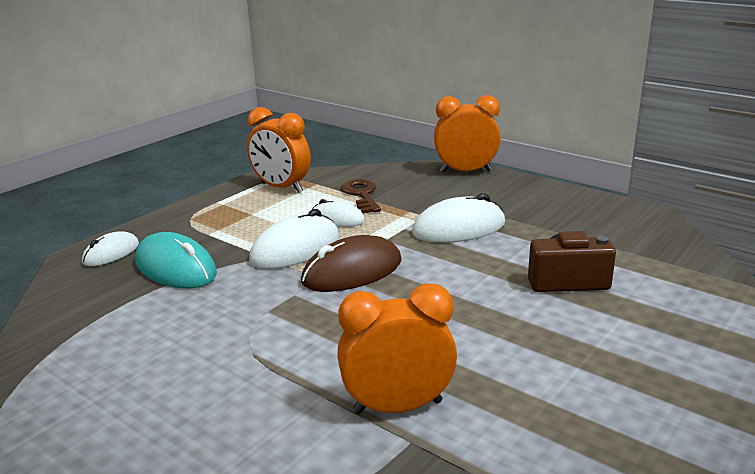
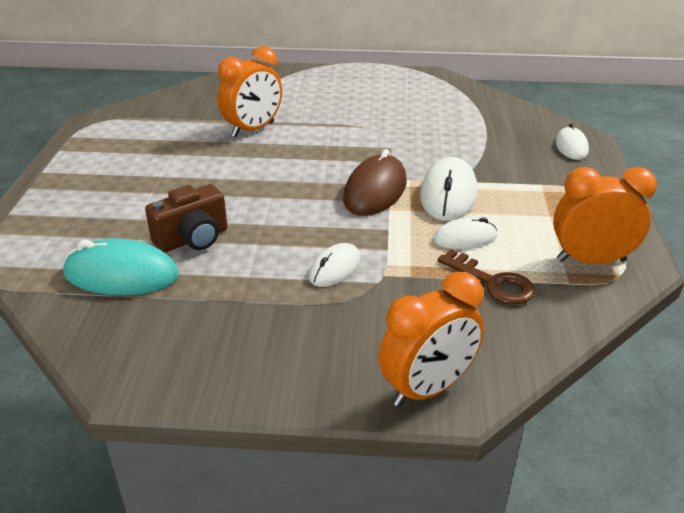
camera: 145 degrees right, 10 degrees up
(175, 268) = (504, 152): turquoise mouse -> turquoise mouse (121, 275)
(459, 228) = (335, 268): white mouse -> white mouse, size x0.60

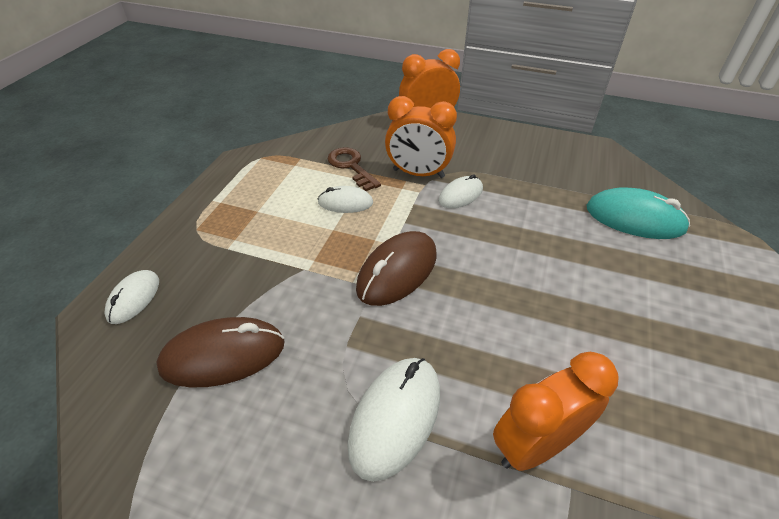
camera: 165 degrees left, 10 degrees up
(193, 239) = (583, 243): brown camera -> none
(448, 194) = (327, 252): white mouse -> white mouse (395, 417)
(471, 133) = (223, 355): none -> brown mouse
(591, 260) = (269, 169): orange clock -> orange clock (418, 173)

